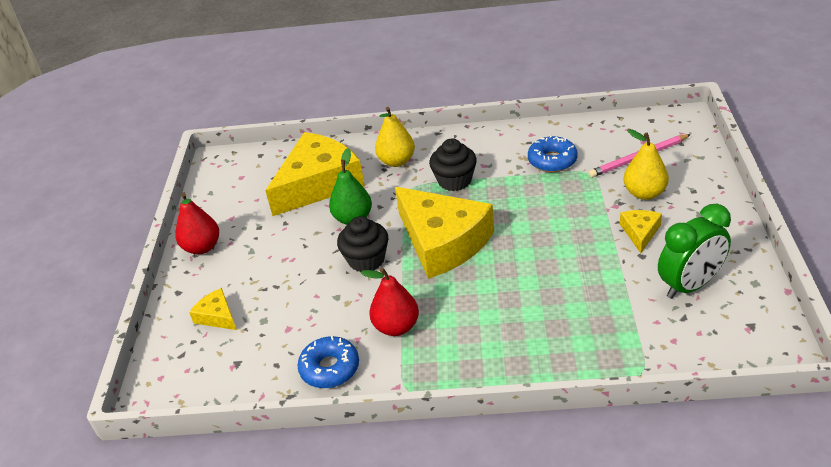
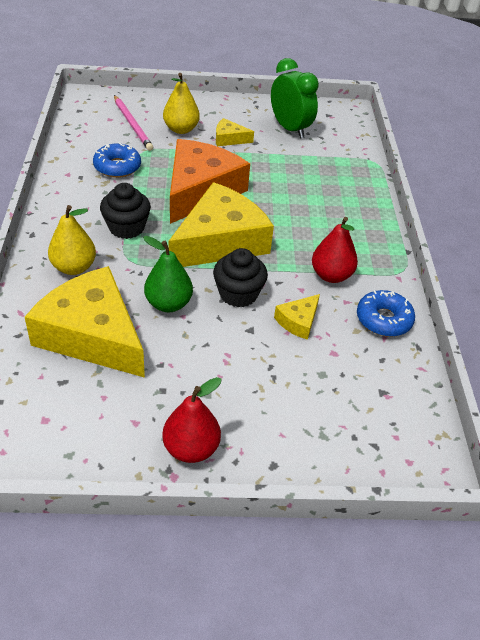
camera: 100 degrees left, 5 degrees up
(217, 316) = (316, 417): yellow cheese -> yellow cheese (298, 321)
(526, 220) = (200, 190): none -> orange cheese

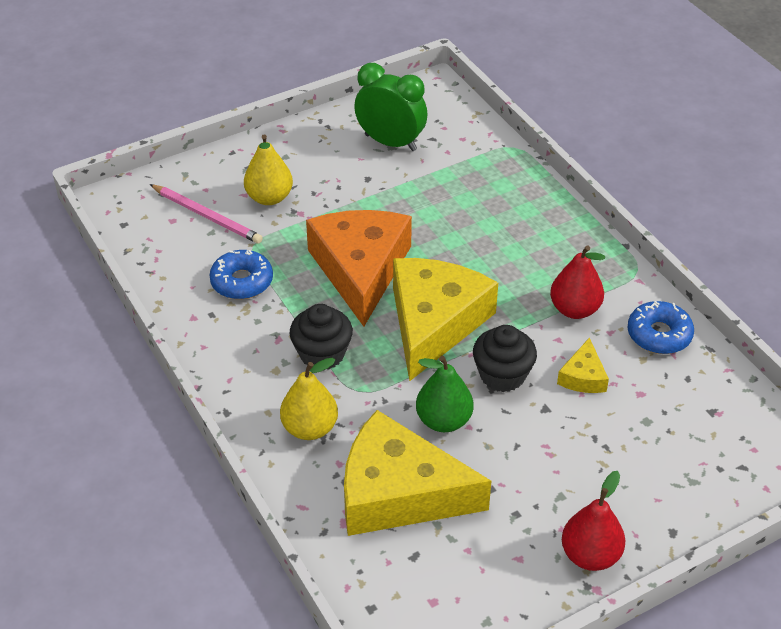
camera: 25 degrees left, 0 degrees up
(229, 139) = (335, 186): yellow cheese -> none

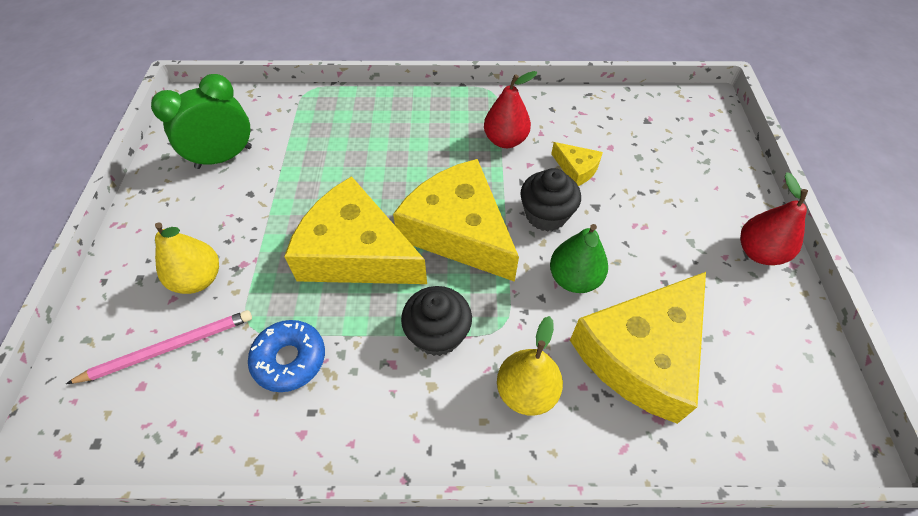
camera: 60 degrees left, 10 degrees up
(360, 270) = (356, 252): orange cheese -> yellow cheese
(659, 335) = (560, 110): blue donut -> none

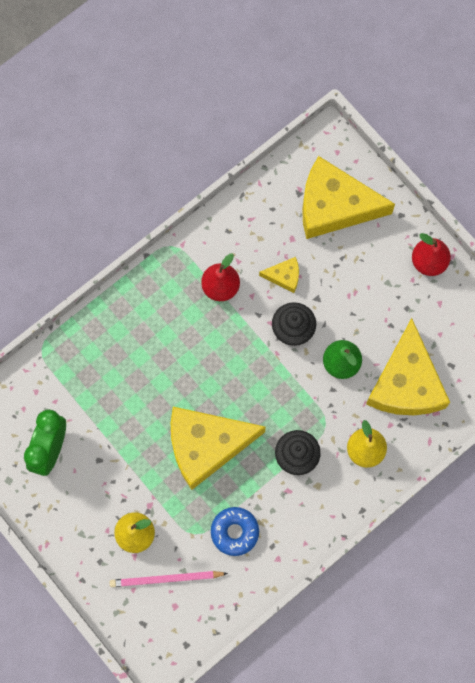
camera: 40 degrees left, 20 degrees up
(169, 348) = (166, 579): pink pencil -> pink pencil turned 120 degrees counterclockwise
(459, 231) = (251, 382): yellow cheese -> yellow cheese (334, 205)

